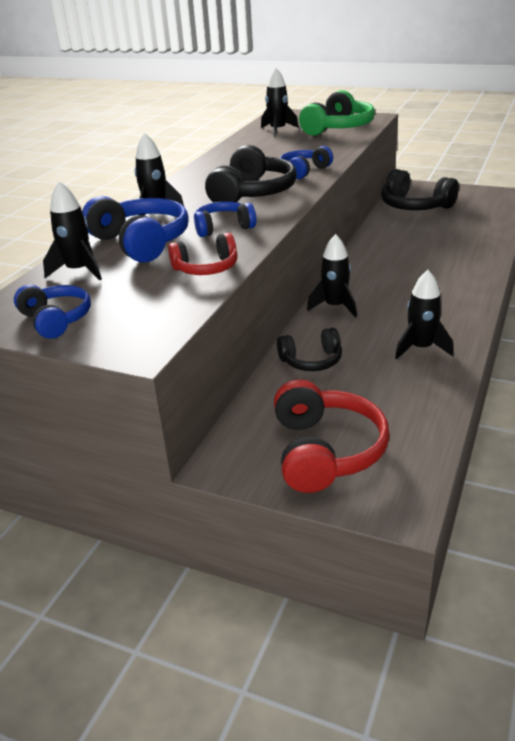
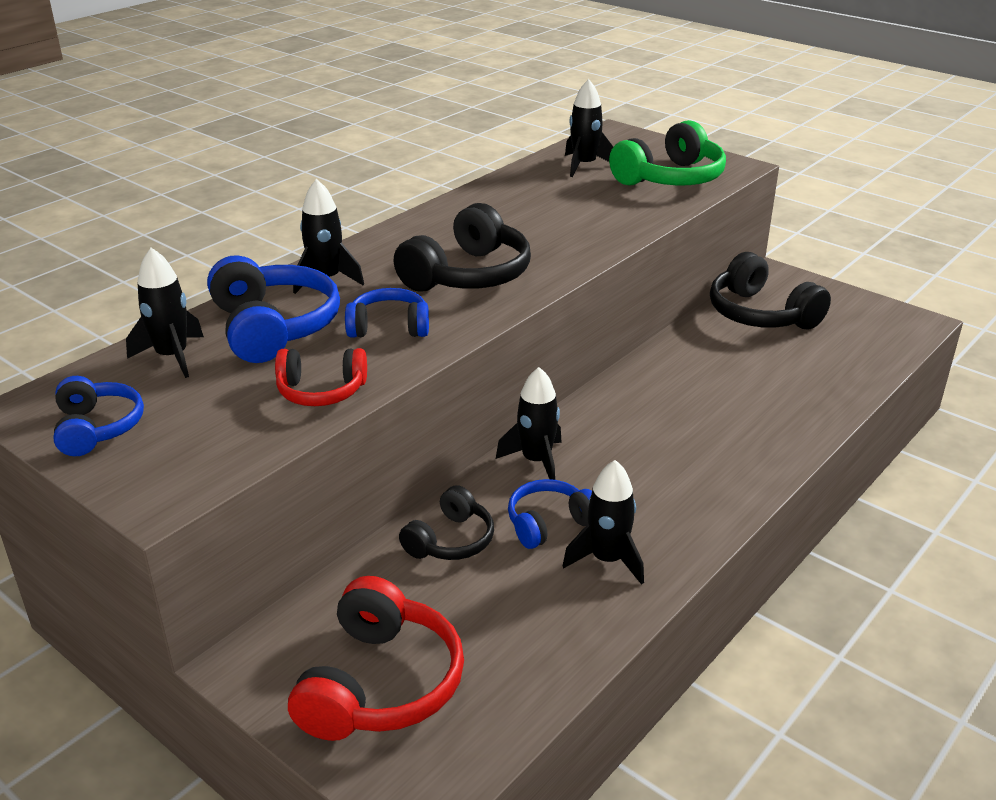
camera: 15 degrees right, 0 degrees up
(304, 171) = (564, 249): blue headphones -> blue headphones (549, 523)
(311, 361) = (450, 540): black headphones -> black headphones turned 60 degrees counterclockwise

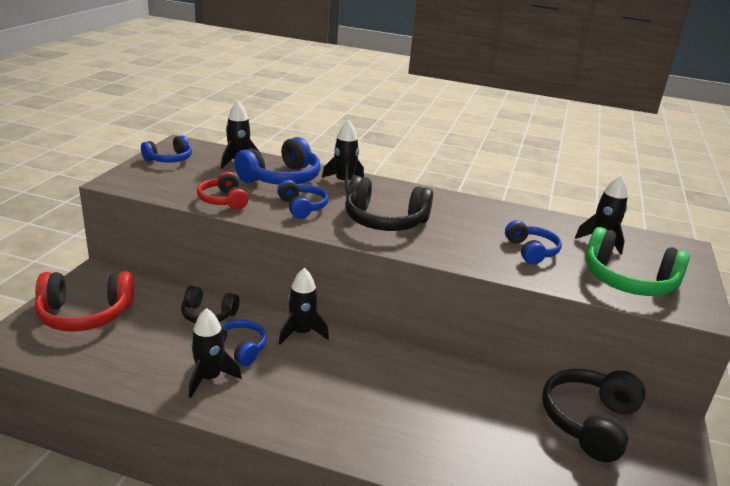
camera: 65 degrees right, 5 degrees down
(589, 207) = (531, 251): none -> blue headphones

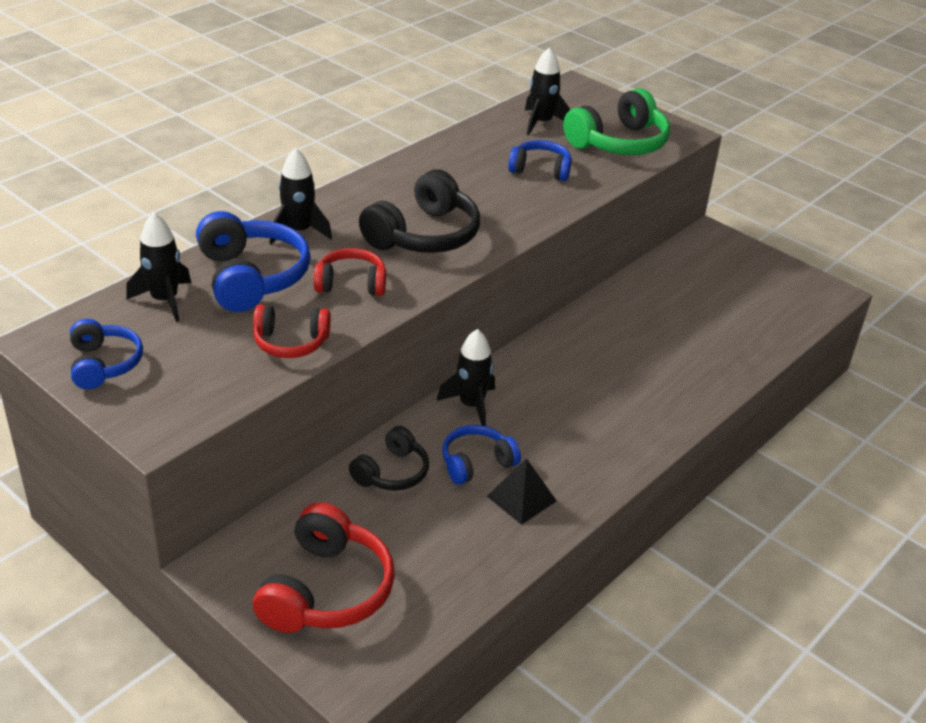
camera: 65 degrees left, 10 degrees up
(209, 378) = (521, 498): black rocket -> black pyramid
(302, 207) = (351, 284): blue headphones -> red headphones
(589, 422) = (690, 275): black headphones -> none

